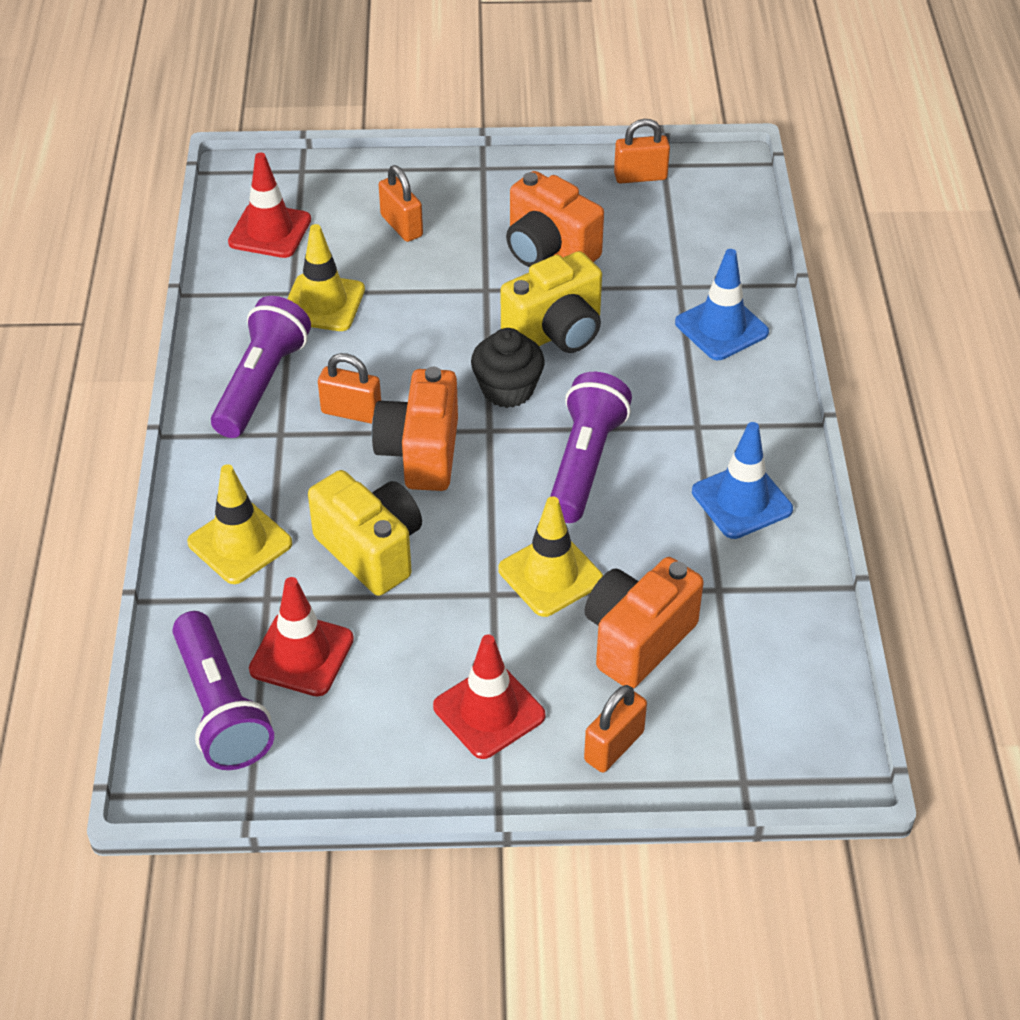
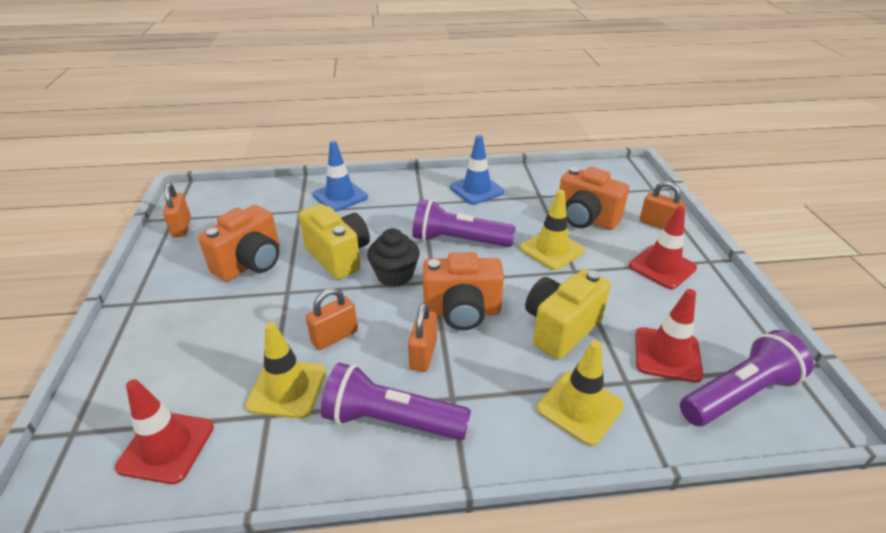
camera: 95 degrees left, 10 degrees down
(401, 226) = (193, 346): orange padlock -> orange padlock (334, 336)

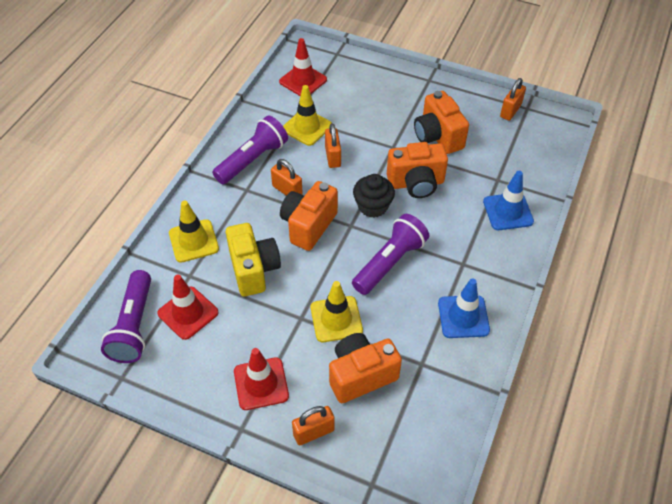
camera: 120 degrees right, 15 degrees up
(182, 227) = (510, 111): orange padlock -> orange padlock turned 75 degrees counterclockwise
(338, 256) = (416, 183): yellow camera -> orange camera

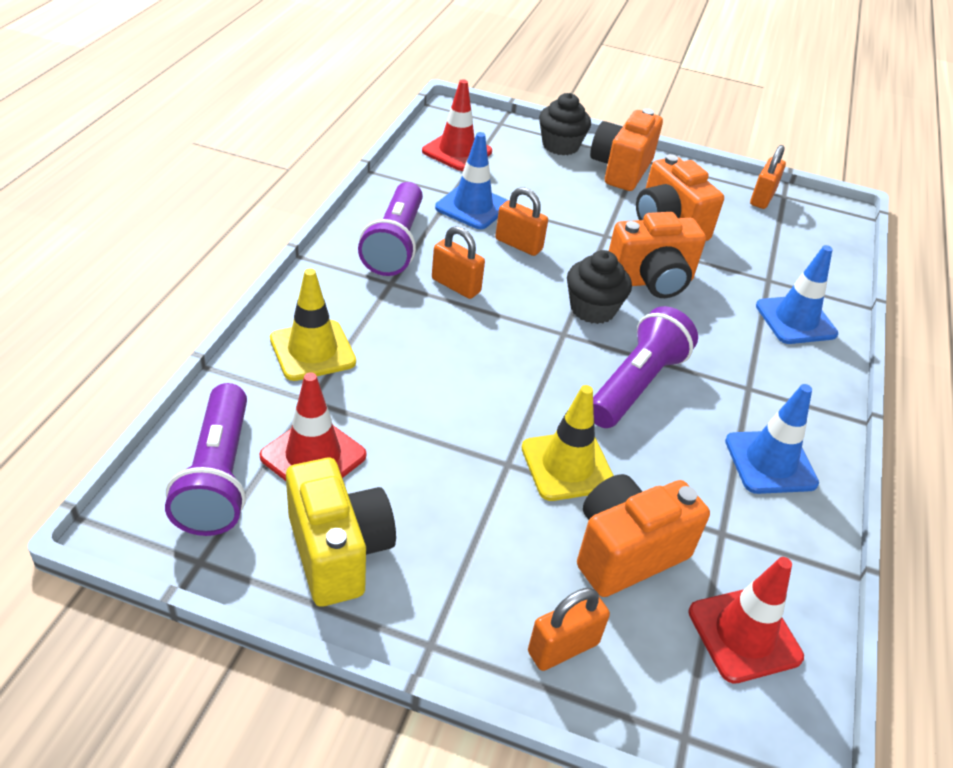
camera: 10 degrees left, 10 degrees down
(252, 159) = (395, 244): purple flashlight -> purple flashlight turned 150 degrees clockwise
(254, 270) = (418, 393): yellow camera -> yellow camera (338, 552)
(261, 384) = (456, 568): red traffic cone -> red traffic cone (744, 634)
(307, 127) = (472, 207): yellow traffic cone -> blue traffic cone
(308, 225) = (497, 332): orange camera -> orange camera (621, 170)
(333, 157) = (518, 244): orange padlock -> orange padlock turned 45 degrees counterclockwise
(375, 71) = (560, 146): none -> black cupcake

